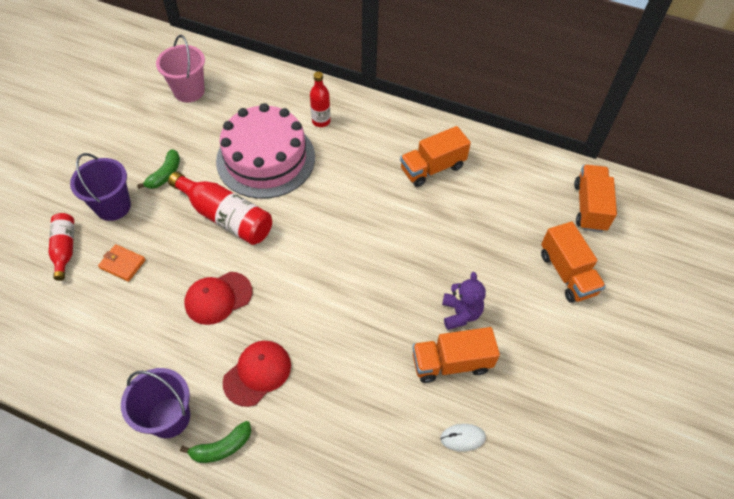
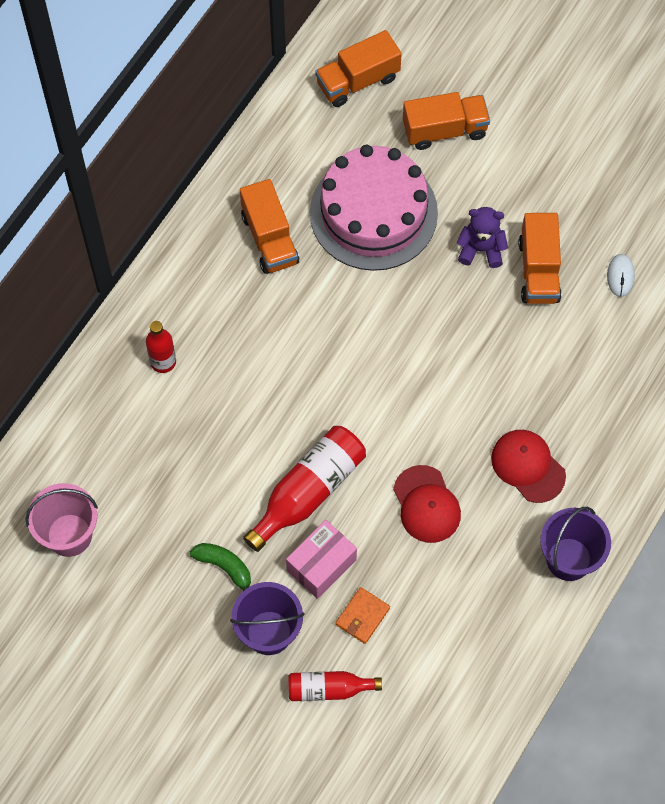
camera: 80 degrees left, 10 degrees up
(166, 232) = (321, 565): none -> pink box
(222, 447) = (607, 506): green banana -> none
(266, 159) = (219, 437): pink cake -> pink cake (373, 213)
(589, 207) = (358, 81): orange truck -> orange truck turned 45 degrees counterclockwise

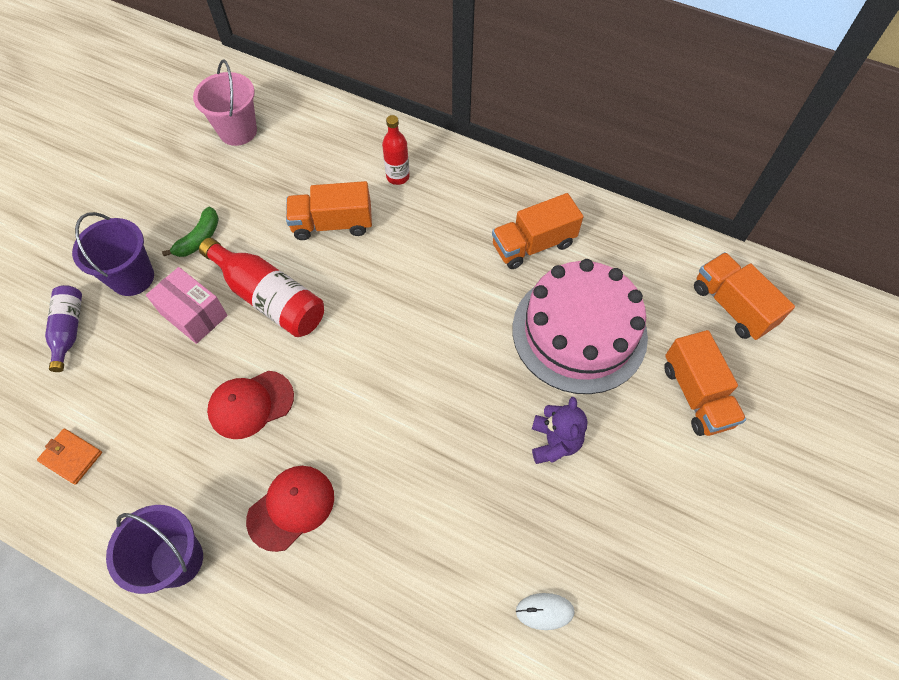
camera: 85 degrees right, 5 degrees down
(328, 689) = (69, 330): red bottle -> purple bottle
(362, 616) = (137, 353): orange wallet -> orange wallet (71, 457)
(538, 270) = (537, 508): orange truck -> orange truck (332, 224)

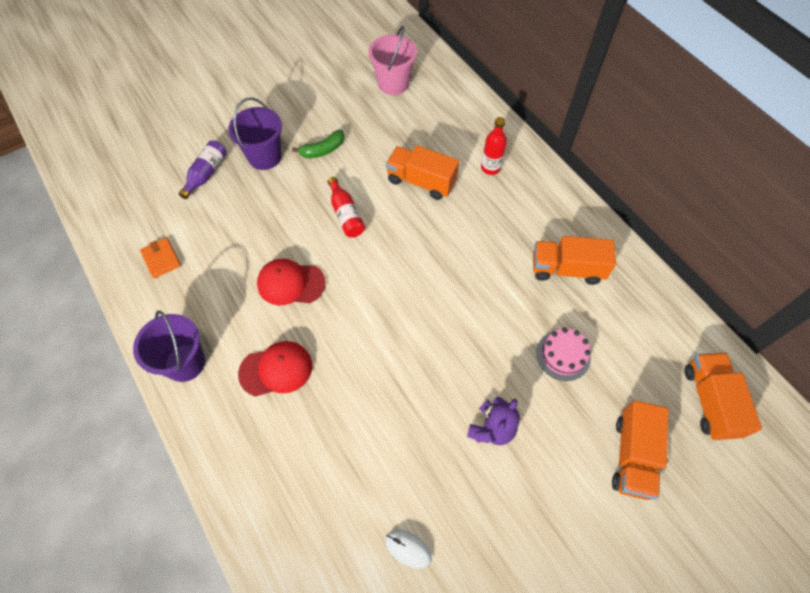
camera: 30 degrees right, 0 degrees up
(194, 314) = (289, 201): pink box -> none
(269, 298) = (346, 214): red bottle -> red bottle, size x0.60
(579, 332) = (563, 355): pink cake -> pink cake, size x0.45

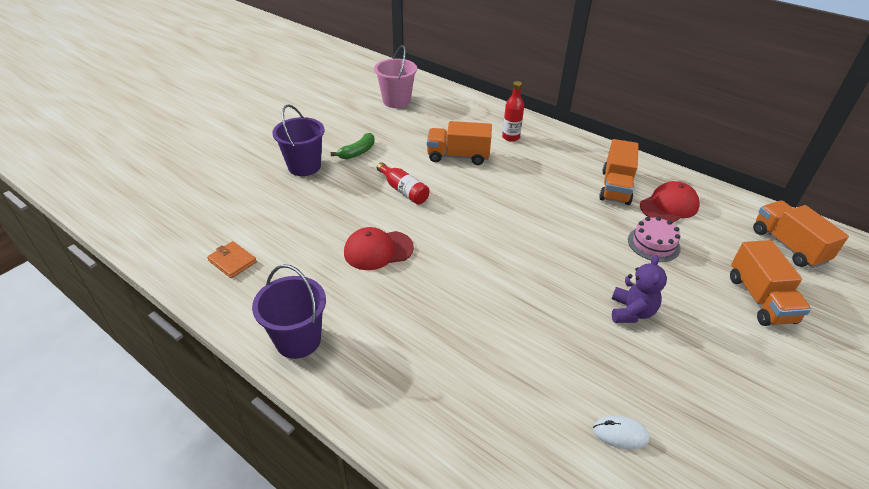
camera: 20 degrees left, 20 degrees down
(206, 174) = (251, 188): purple bottle -> none
(276, 369) = (399, 320): red cap -> red cap (669, 206)
(566, 269) = (615, 187): orange truck -> orange truck turned 60 degrees counterclockwise

